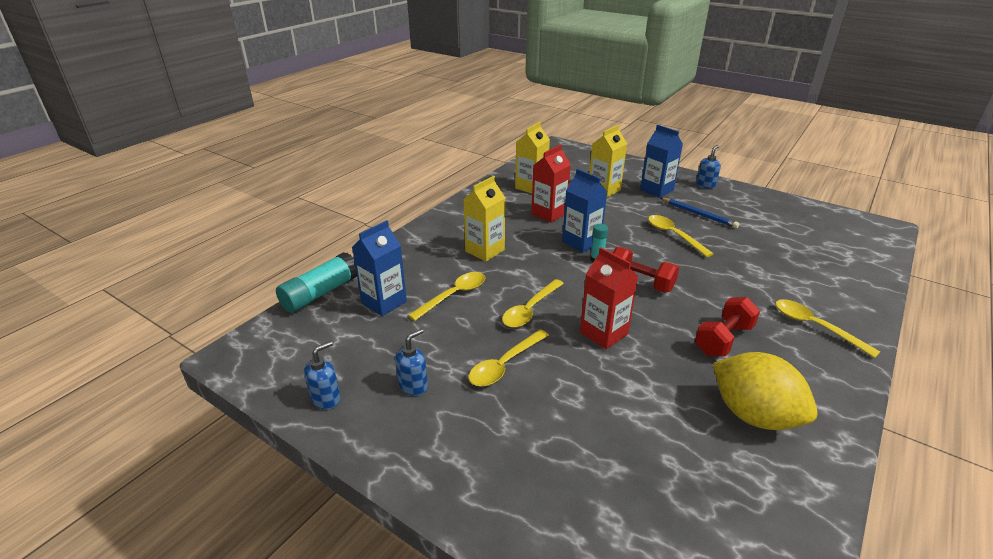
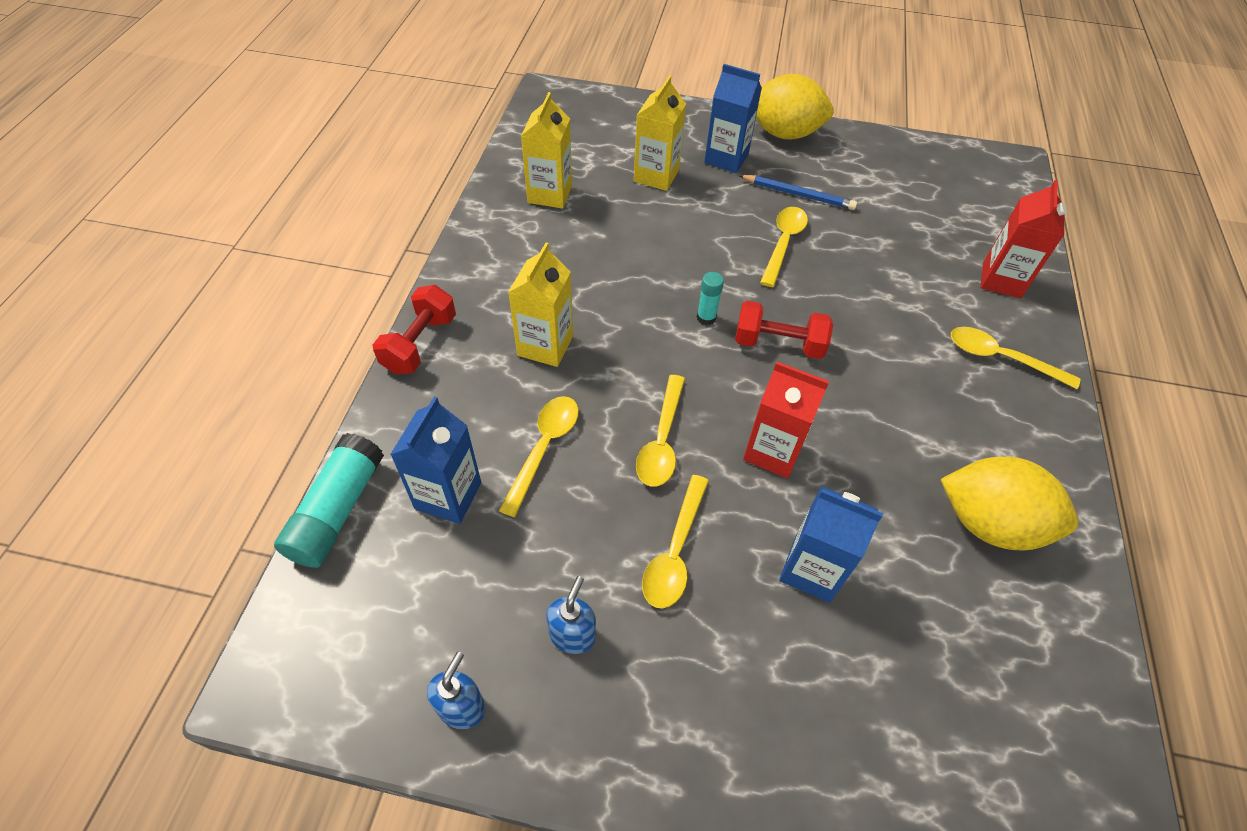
camera: 25 degrees left, 20 degrees up
(549, 214) = (601, 244): red carton -> red carton (1001, 280)
(581, 242) = (671, 290): blue carton -> blue carton (811, 569)
(673, 235) = (783, 243): yellow spoon -> yellow spoon turned 75 degrees clockwise
(705, 185) = (784, 133): blue soap dispenser -> yellow lemon
(723, 339) = (913, 413): red dumbbell -> red dumbbell (420, 344)

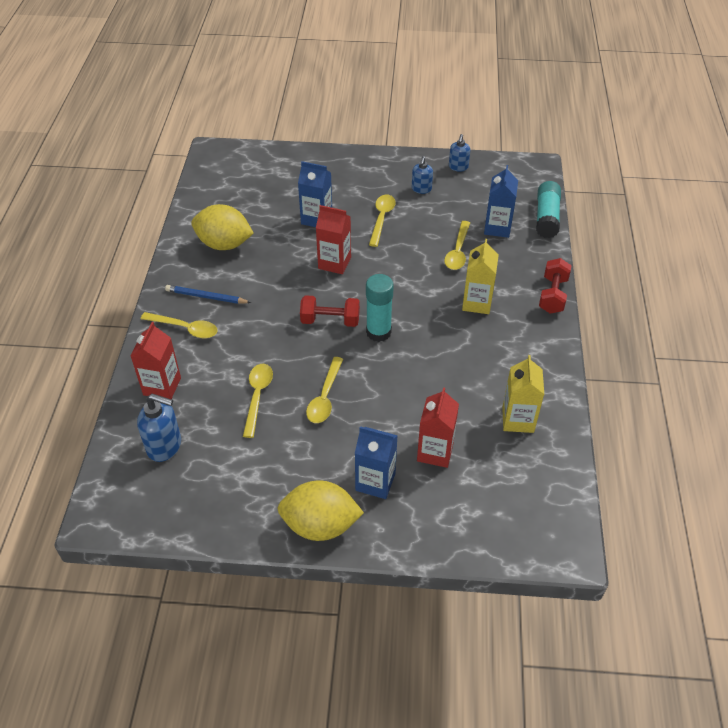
camera: 175 degrees right, 5 degrees down
(656, 176) = (435, 452): yellow carton -> red carton
(661, 441) = (396, 261): yellow spoon -> yellow spoon (257, 396)
(706, 318) = (378, 332): turquoise glue stick -> turquoise glue stick, size x1.91
(798, 195) = (310, 448): blue pencil -> blue pencil (206, 297)
(970, 215) = (165, 446): none -> blue soap dispenser

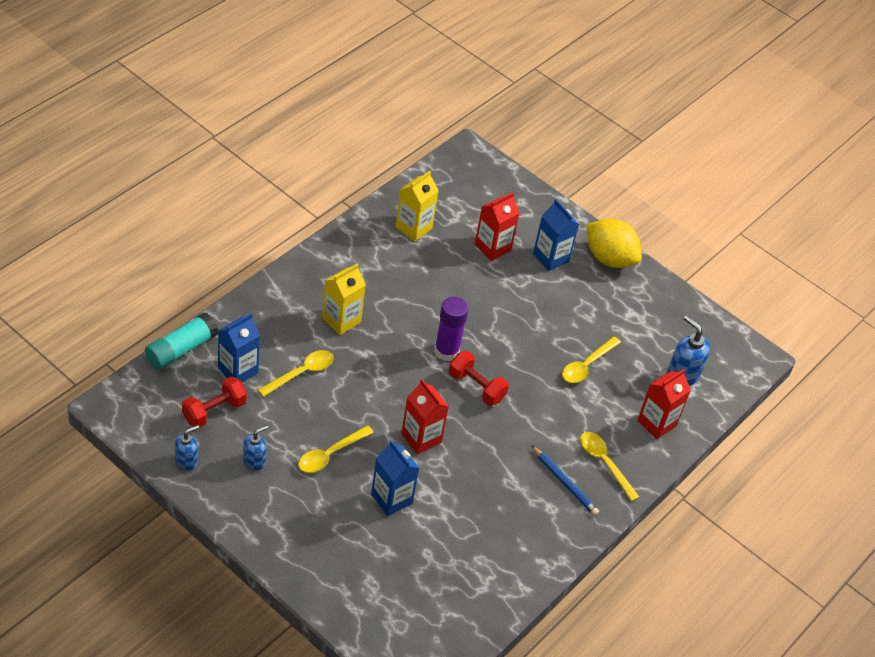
camera: 150 degrees left, 0 degrees up
(224, 244) = (506, 531): yellow lemon -> none
(325, 397) = (536, 331): yellow spoon -> none
(378, 332) = (446, 351): turquoise glue stick -> purple glue stick
(552, 295) = (274, 285): red dumbbell -> red dumbbell (214, 411)

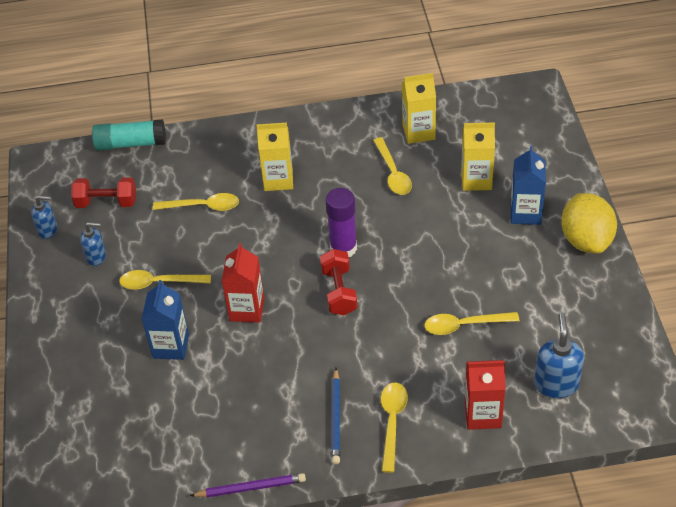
camera: 50 degrees right, 0 degrees up
(238, 370) = (156, 180): blue carton -> none
(426, 272) = (393, 173): none -> yellow spoon
(492, 247) = (476, 179): red carton -> yellow carton
(555, 567) = (251, 487): none -> purple pencil

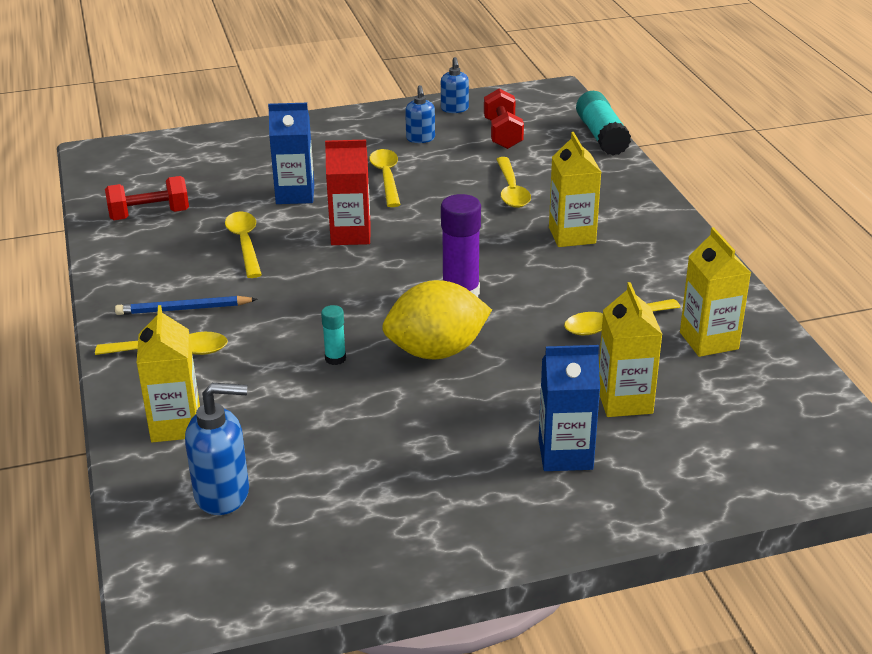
camera: 80 degrees right, 15 degrees down
(251, 487) = (96, 262): purple pencil -> none
(339, 291) = (384, 296): red dumbbell -> red dumbbell (149, 215)
(414, 322) = (335, 358): none -> turquoise glue stick
(464, 325) = (332, 402): yellow spoon -> yellow spoon (245, 243)
(482, 414) = (176, 425): red carton -> yellow carton
(586, 240) = (520, 524): yellow lemon -> yellow lemon (436, 351)

